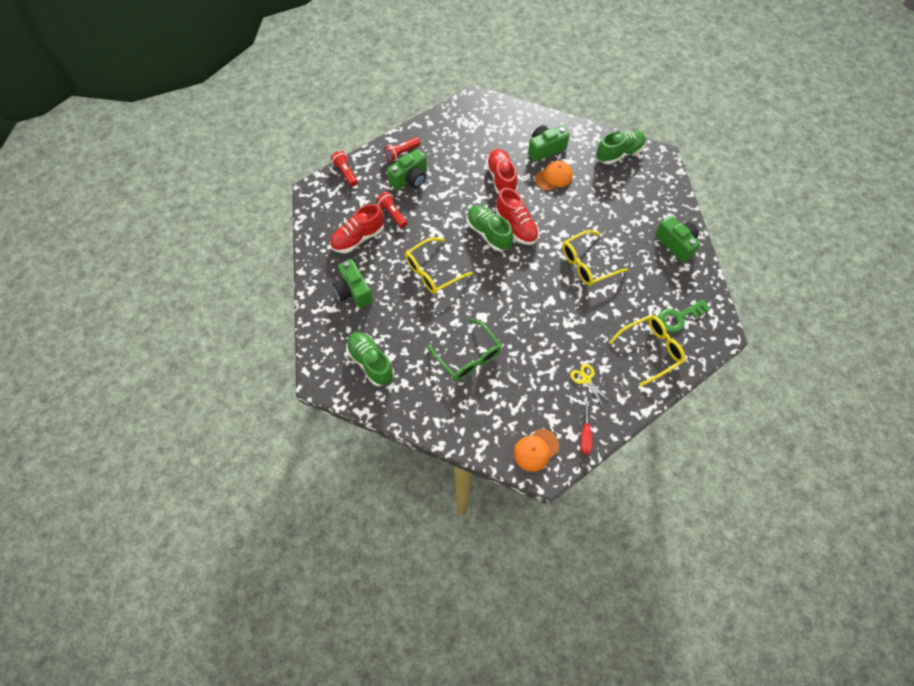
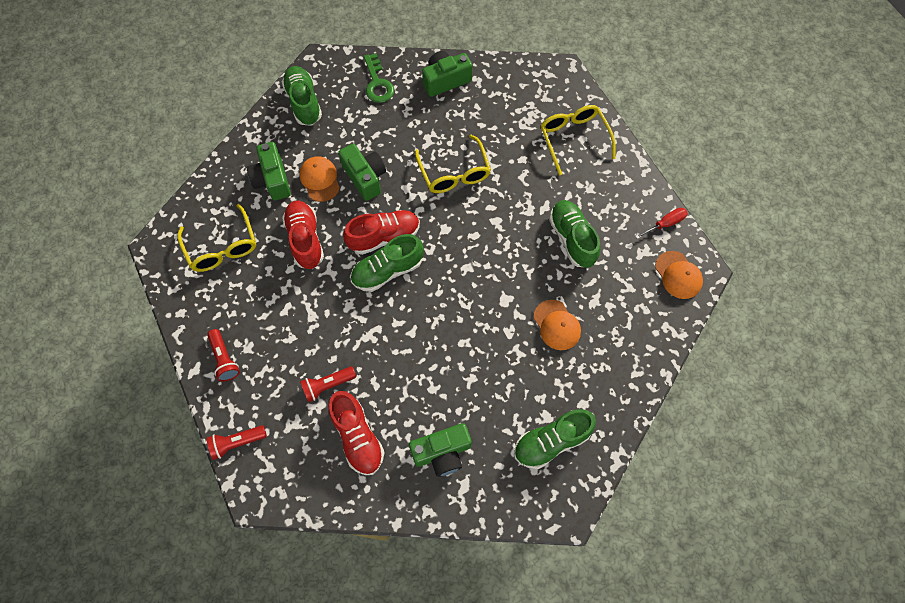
camera: 80 degrees left, 5 degrees up
(410, 178) = (273, 354): green camera -> green camera (365, 177)
(433, 271) = (431, 346): yellow glasses -> yellow glasses (222, 246)
(468, 356) = (557, 325): green glasses -> orange cap
(501, 179) = (305, 239): red shoe -> red shoe turned 75 degrees clockwise
(549, 359) = (572, 238): none -> green shoe
(585, 435) = (665, 224): red screwdriver -> red screwdriver turned 45 degrees counterclockwise
(586, 379) = (600, 208): yellow scissors -> none
(678, 317) = (538, 103): green key -> green key (377, 83)

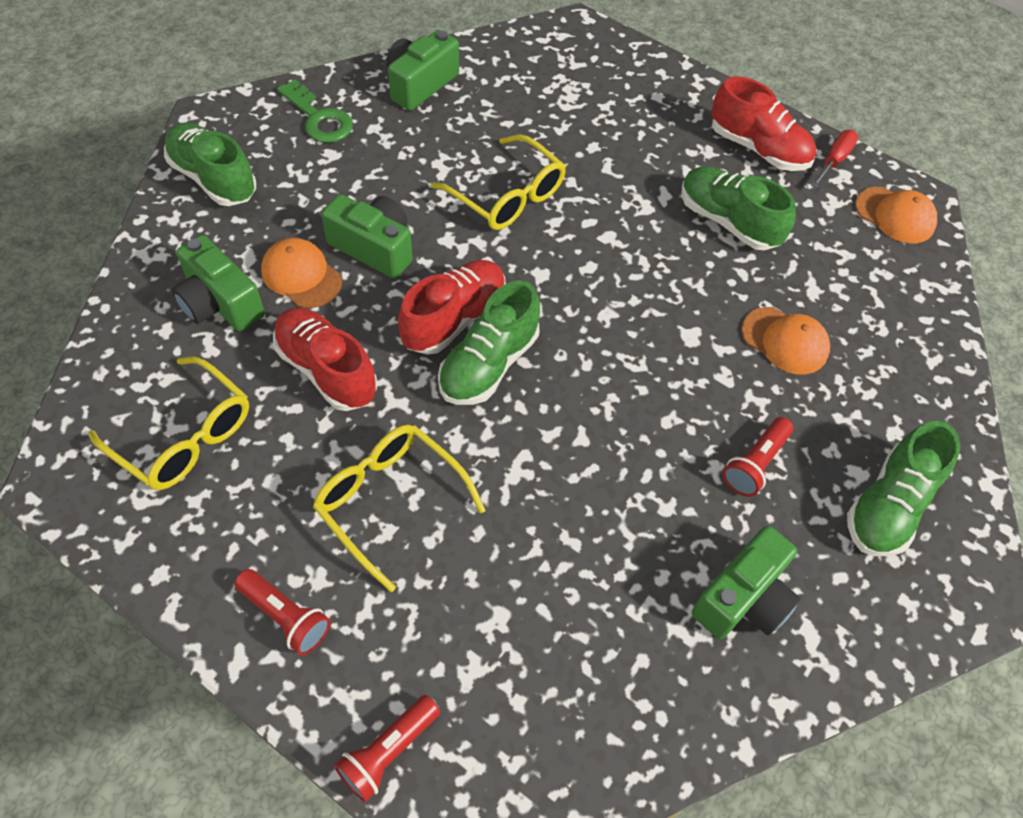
camera: 30 degrees left, 10 degrees down
(327, 385) = (494, 579): red flashlight -> red flashlight (755, 464)
(358, 437) = (594, 639): red shoe -> red shoe (758, 149)
(574, 140) = (647, 101): yellow glasses -> yellow glasses (391, 503)

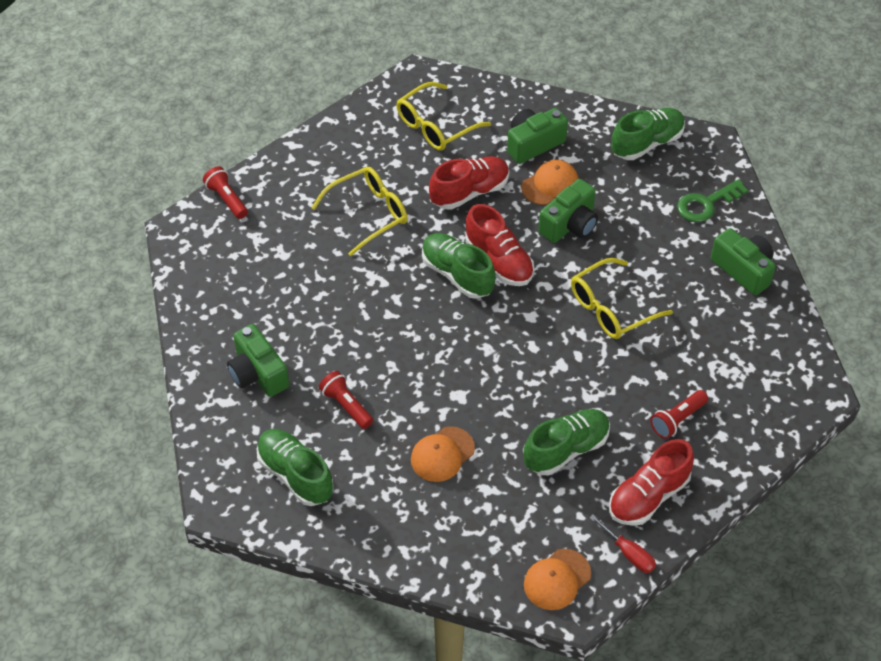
camera: 105 degrees right, 5 degrees down
(285, 617) = (311, 164): red flashlight -> red flashlight (677, 420)

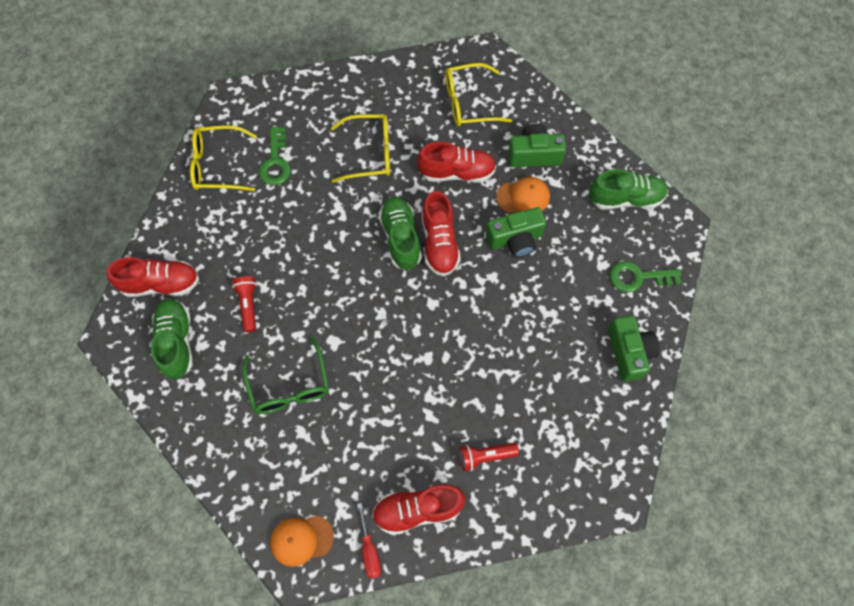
camera: 30 degrees right, 15 degrees up
(227, 199) = (277, 90): red flashlight -> none
(237, 431) = (161, 284): none -> red shoe
(258, 373) = (205, 245): green camera -> none
(275, 265) = (275, 162): none -> green key
(442, 454) = (289, 384): orange cap -> green glasses
(566, 449) = (382, 433): green shoe -> none
(612, 308) = (500, 330): yellow glasses -> yellow glasses (218, 165)

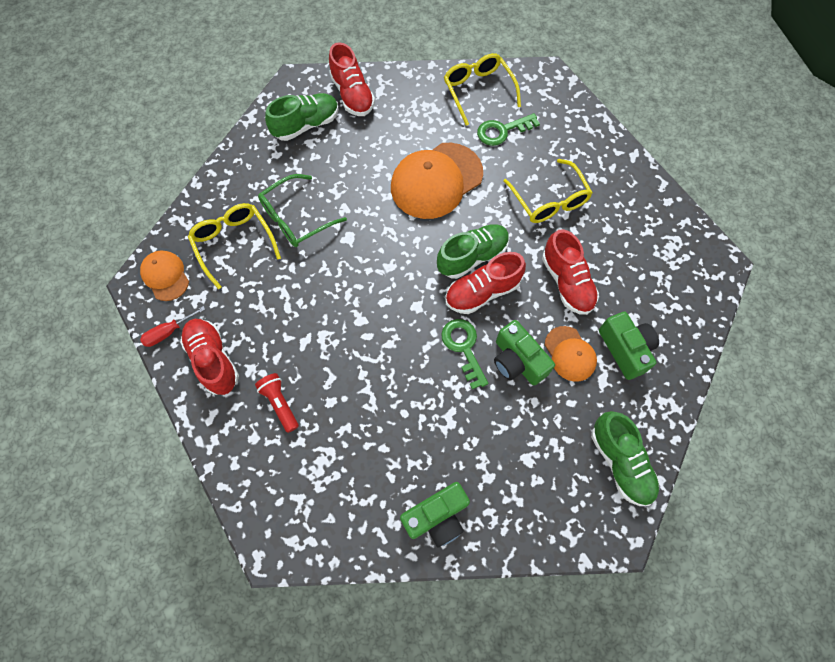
camera: 70 degrees right, 0 degrees up
(248, 305) = (357, 162): red flashlight -> none
(305, 240) = (436, 181): none -> orange cap
(470, 102) = (653, 268): yellow glasses -> yellow glasses (234, 244)
(638, 277) = (529, 503): green key -> green key (463, 347)

